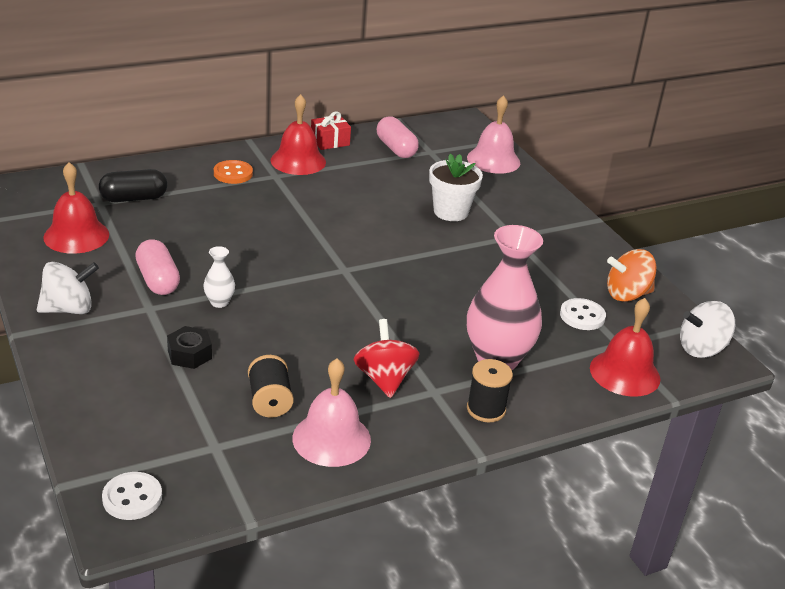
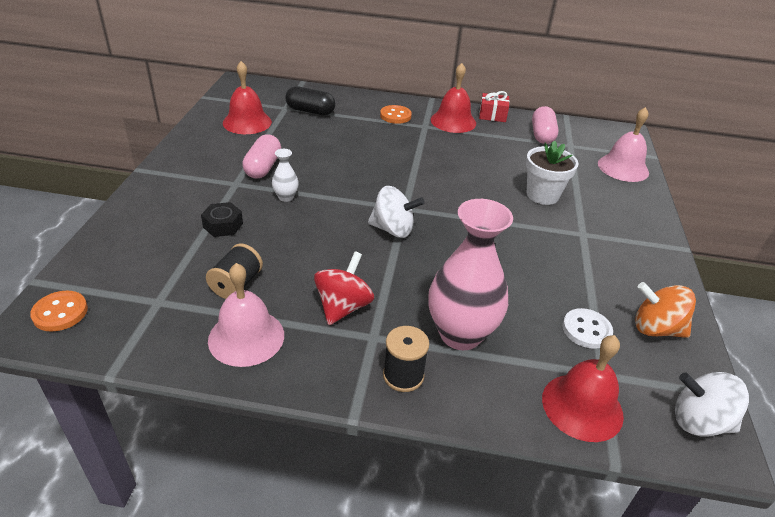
camera: 35 degrees right, 5 degrees up
(69, 309) = (186, 165): white spinning top -> white spinning top (393, 229)
(132, 498) = (60, 312): white button -> orange button

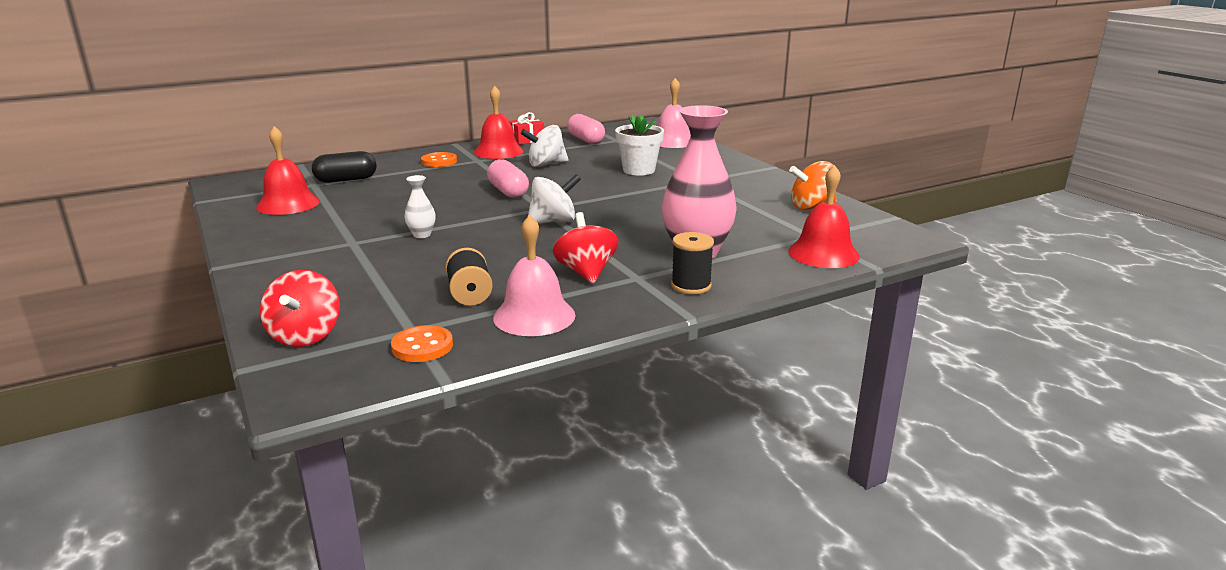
camera: 35 degrees left, 15 degrees down
(60, 312) = (317, 374): orange button -> orange button (422, 346)
(99, 269) = (305, 336): none -> red spinning top
(223, 225) = (390, 269): black nut -> none
(263, 167) = (363, 225): pink capsule -> pink capsule (508, 192)
(586, 330) = (773, 221): white button -> none
(699, 421) = (892, 234): white spinning top -> white spinning top (546, 164)

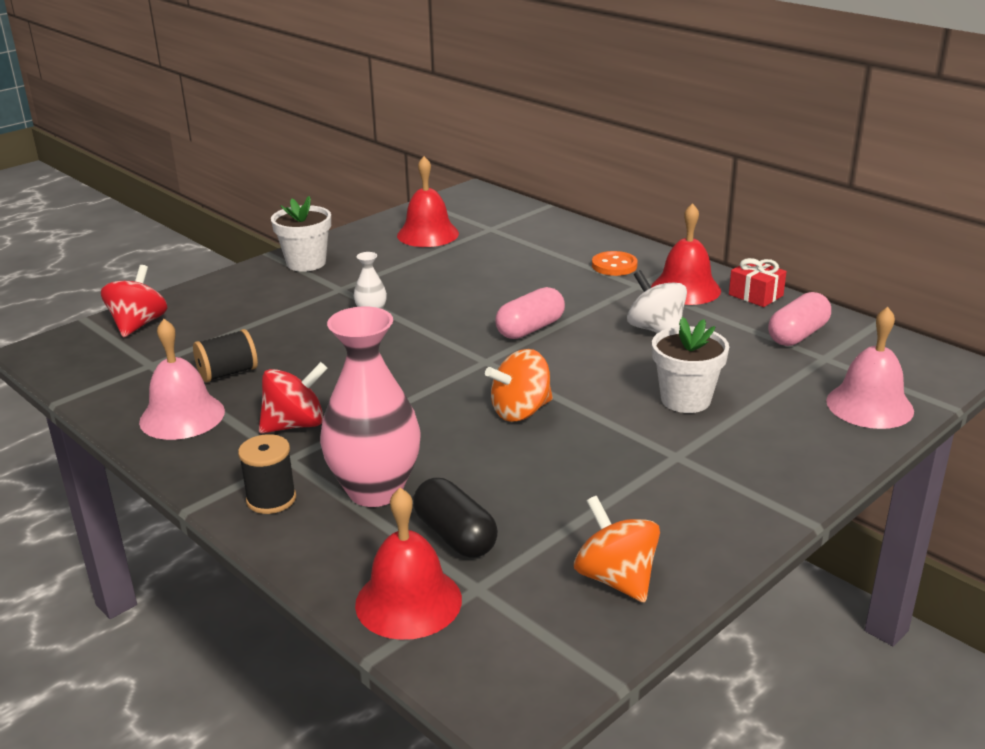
camera: 75 degrees right, 5 degrees up
(272, 252) = (306, 263): none -> white flower pot
(305, 336) = (138, 324): red spinning top -> red spinning top turned 120 degrees clockwise
(346, 180) = (514, 238): black capsule -> black capsule (455, 536)
(422, 346) = (119, 377): orange button -> none
(553, 222) = (442, 376): white spinning top -> none
(622, 206) = (520, 411): none -> orange spinning top

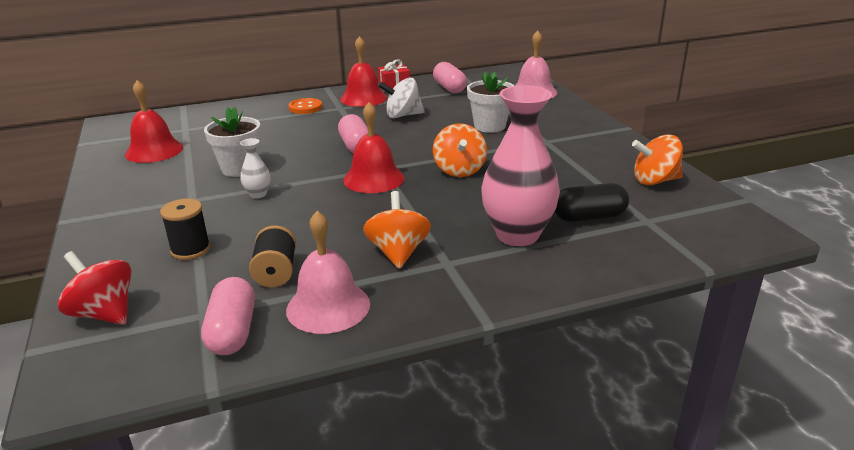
camera: 65 degrees left, 0 degrees up
(130, 385) = (233, 331): none -> pink capsule
(271, 499) = (499, 279): black spool -> black spool (190, 249)
(295, 425) = (398, 252): red spinning top -> orange spinning top
(306, 263) = (118, 206): white flower pot -> white flower pot (239, 169)
(408, 601) = (652, 245): red bell -> red bell (373, 179)

